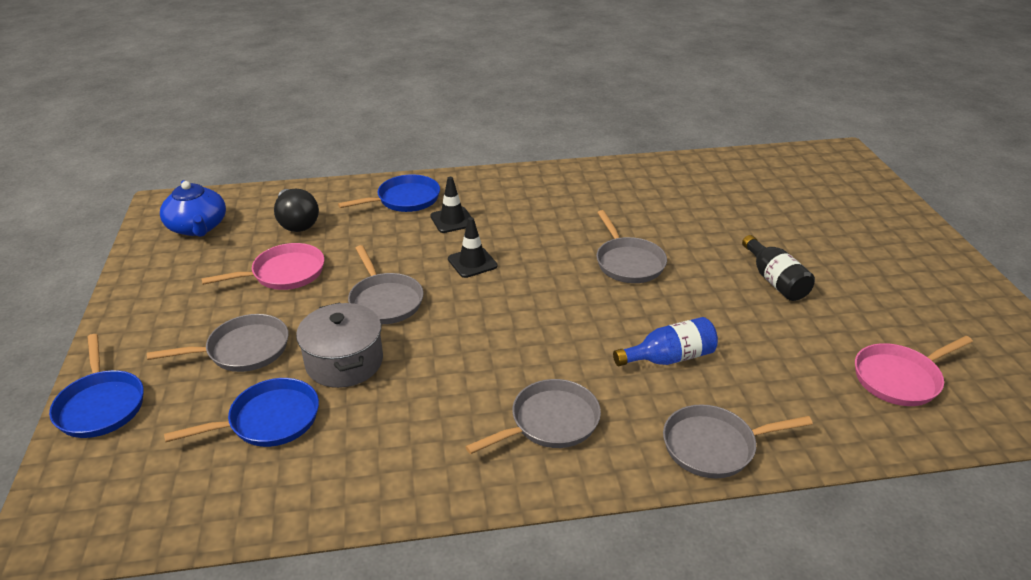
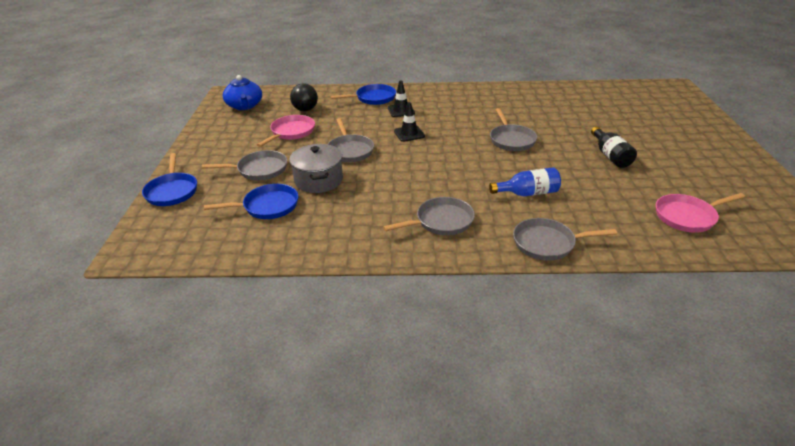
camera: 10 degrees right, 0 degrees up
(284, 273) = (291, 132): pink pan -> pink pan turned 45 degrees counterclockwise

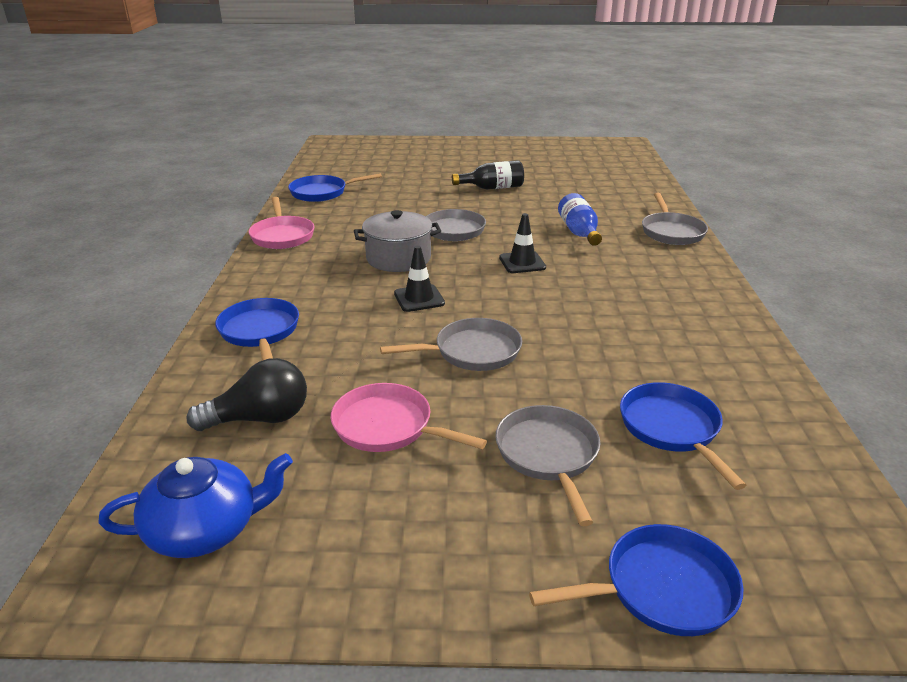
camera: 90 degrees left, 5 degrees down
(318, 180) = (576, 379): grey pot -> grey pot (398, 258)
(401, 110) = (329, 304): black traffic cone -> black traffic cone (522, 263)
(441, 221) = (655, 282): grey pan -> none
(561, 94) = (322, 193): none -> blue pan
(687, 216) = (602, 175): pink pan -> pink pan (282, 235)

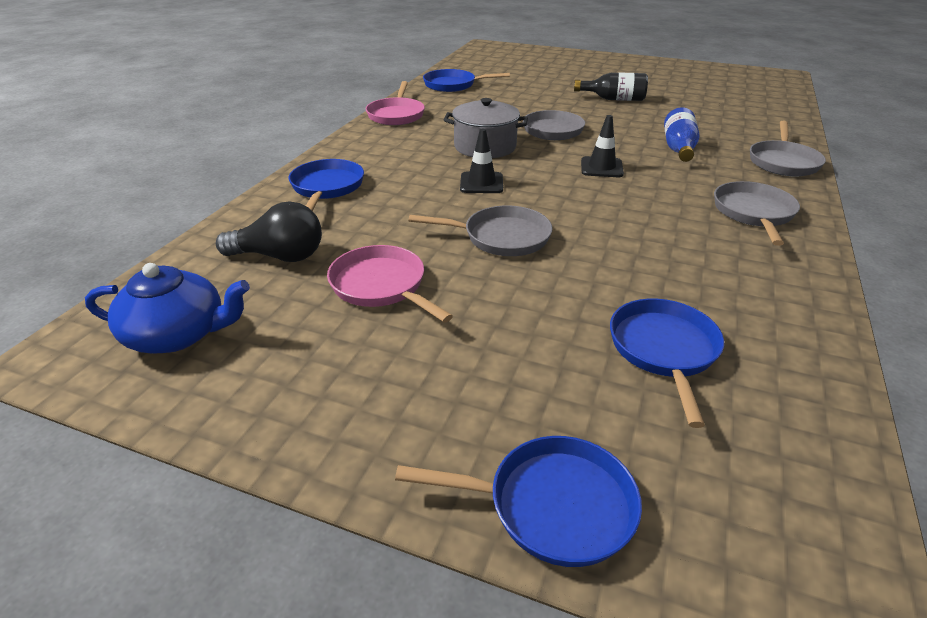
camera: 20 degrees right, 5 degrees up
(548, 455) = (515, 346): grey pan -> grey pan (753, 213)

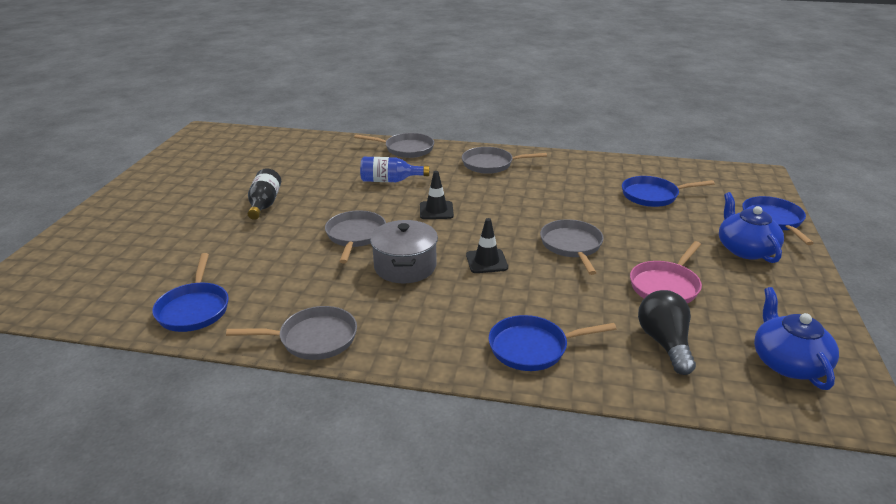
camera: 100 degrees left, 5 degrees down
(396, 115) = (313, 339): pink pan -> grey pan
(446, 404) = (745, 249): none -> blue teapot

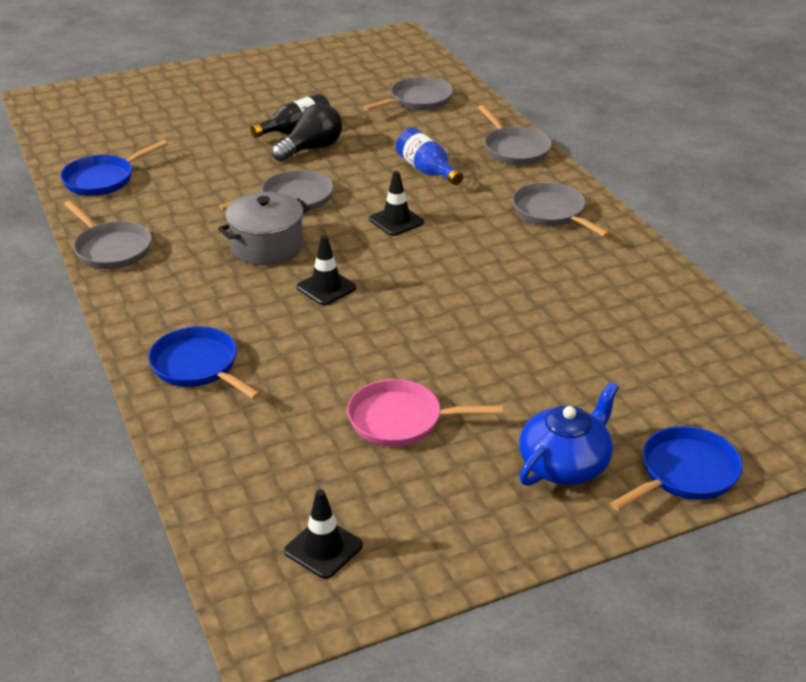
camera: 55 degrees right, 5 degrees up
(572, 246) = (419, 330): grey pan -> grey pan (417, 100)
(653, 195) = (626, 353): blue pan -> none
(665, 343) = (281, 448): black light bulb -> black light bulb (311, 148)
(788, 362) = (323, 548): blue teapot -> black traffic cone

